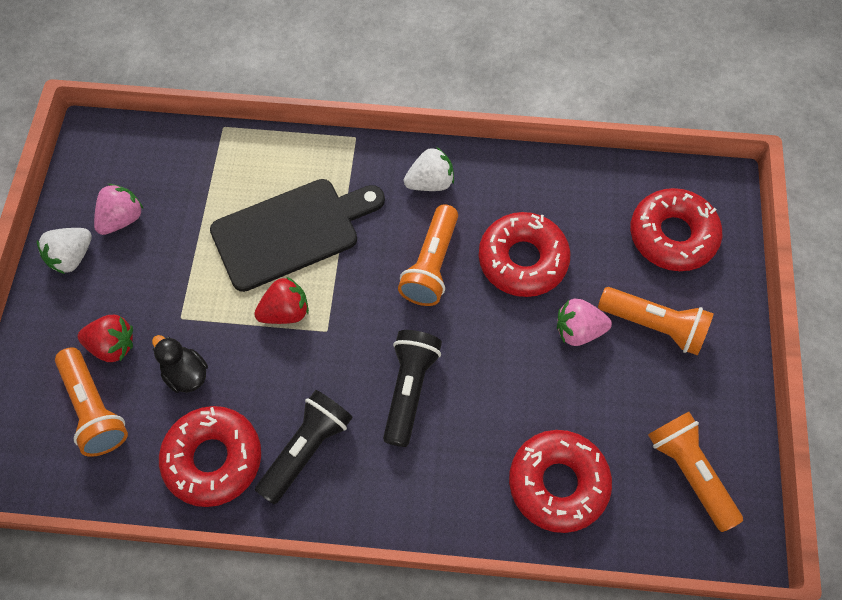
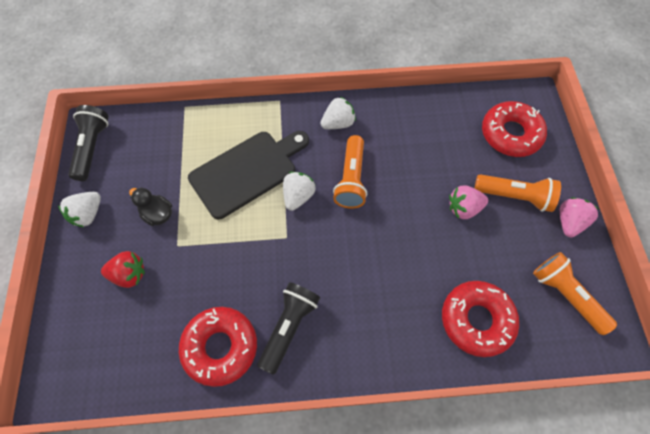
camera: 10 degrees left, 0 degrees up
(94, 409) = (123, 324): orange flashlight -> none
(122, 219) = (121, 181): pink strawberry -> pink strawberry (569, 222)
(186, 374) = (188, 286): black duck -> black duck (158, 214)
(285, 312) = (254, 228): red strawberry -> none
(354, 277) = (298, 196): none -> white strawberry
(409, 389) = (355, 270): black flashlight -> black flashlight (92, 148)
(522, 260) = (413, 166): red donut -> none

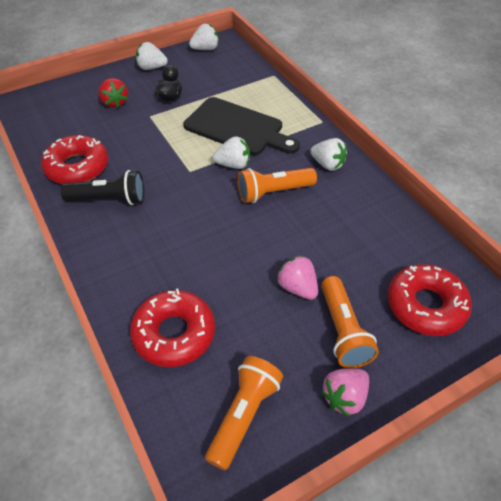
camera: 65 degrees right, 15 degrees down
(92, 148) = (205, 49): black flashlight -> white strawberry
(569, 222) = (344, 397): pink strawberry -> pink strawberry turned 135 degrees clockwise

